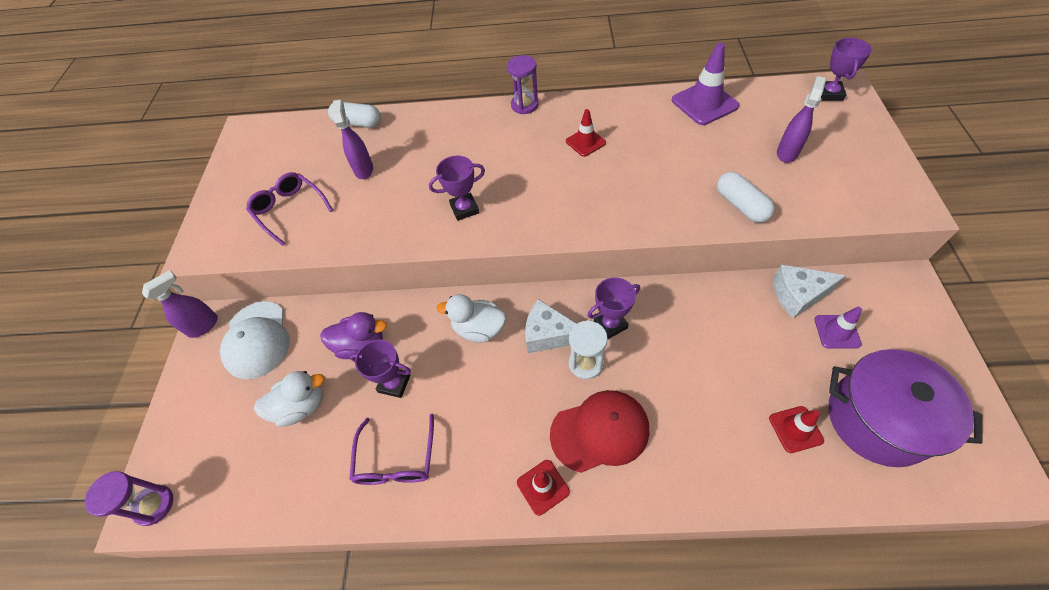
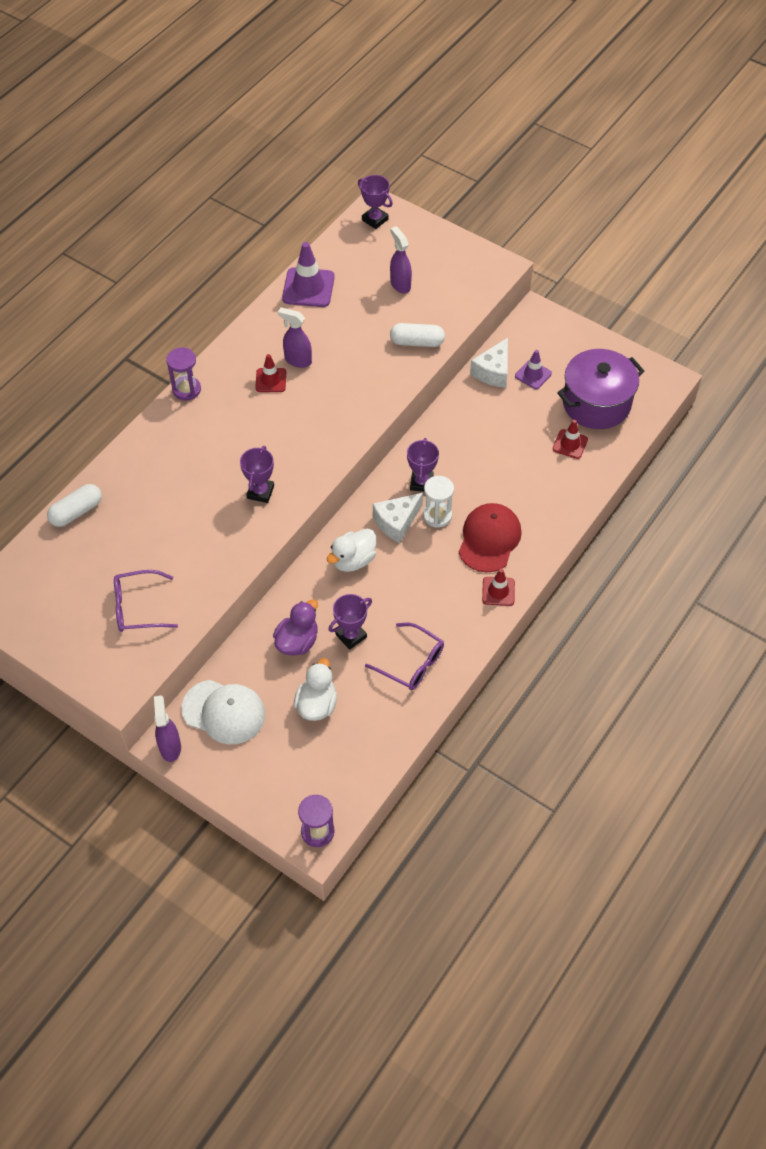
camera: 60 degrees left, 0 degrees up
(364, 169) = (144, 535): purple spray bottle -> purple spray bottle (297, 360)

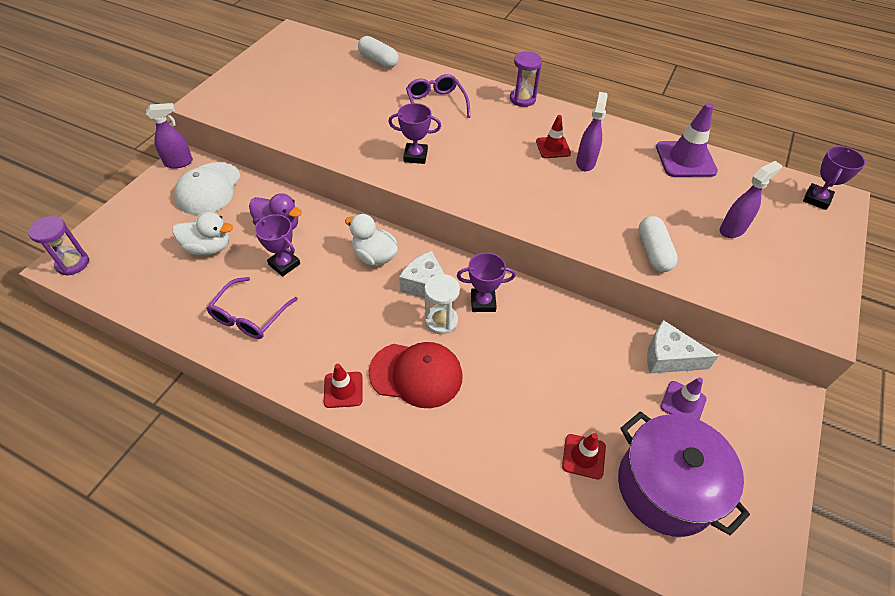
camera: 80 degrees right, 5 degrees down
(137, 607) = (284, 102): purple glasses -> purple glasses (436, 104)

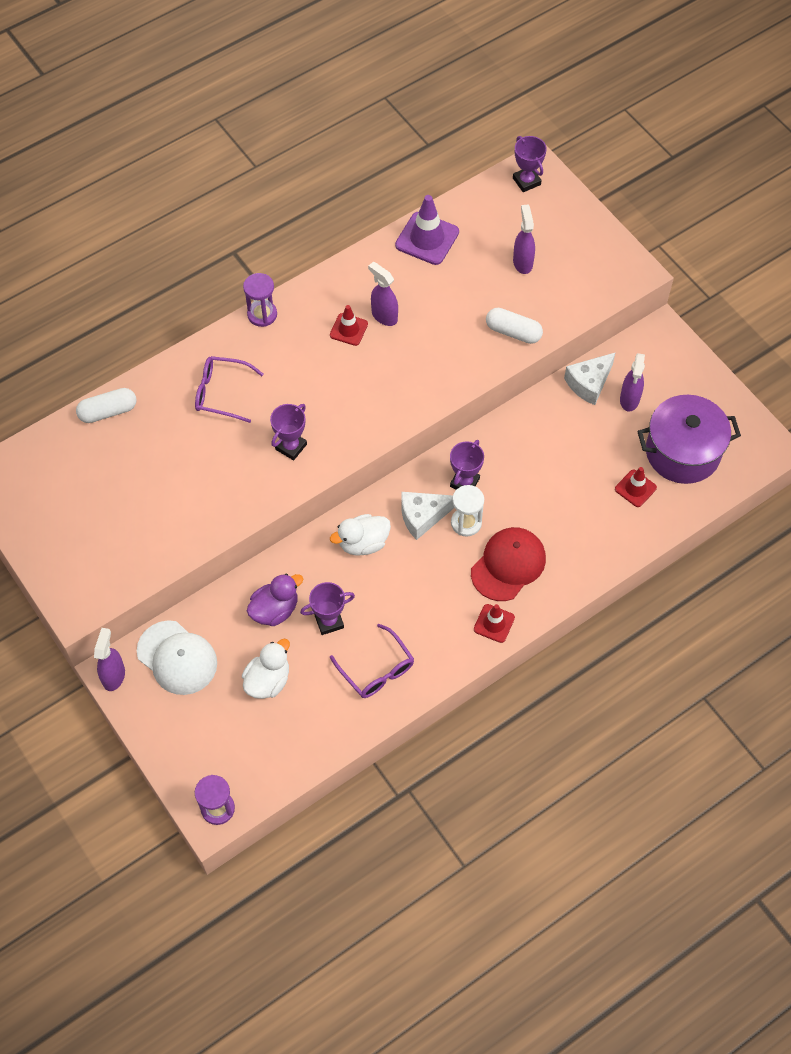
camera: 60 degrees left, 10 degrees up
(683, 403) = (629, 400): purple traffic cone -> purple spray bottle

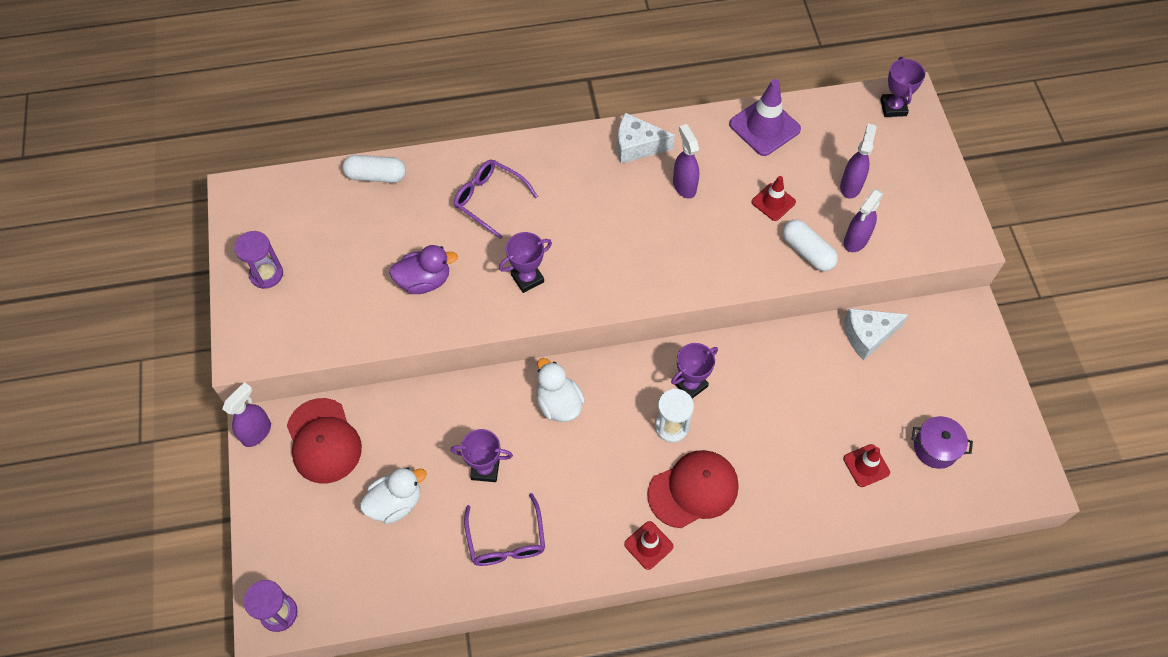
camera: 25 degrees right, 0 degrees up
(177, 658) = (323, 441): white cap -> red cap
(262, 314) = (567, 140): purple hourglass -> purple hourglass (266, 274)
(275, 610) = (439, 434): purple duck -> purple duck (424, 281)
(348, 329) = (642, 186): red traffic cone -> red traffic cone (773, 202)
(363, 543) = (559, 403): white duck -> white duck turned 60 degrees clockwise
(422, 516) = (631, 402): white cheese -> white cheese (637, 146)
(629, 400) = (903, 369): purple spray bottle -> purple spray bottle (855, 240)
(682, 452) = (935, 448): purple pot -> purple pot, size x0.52

